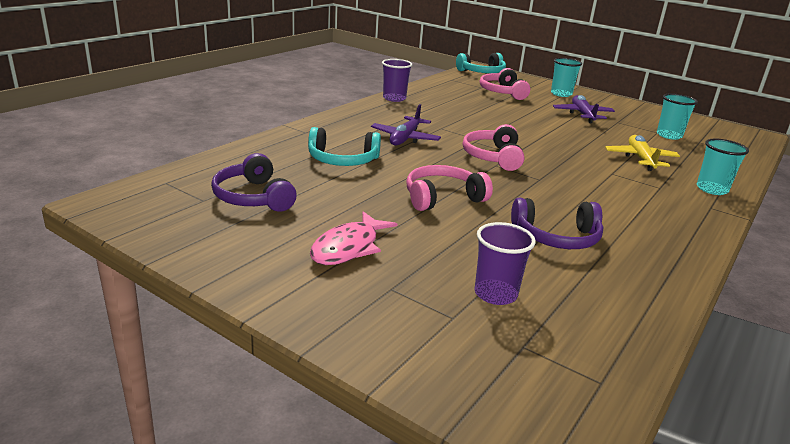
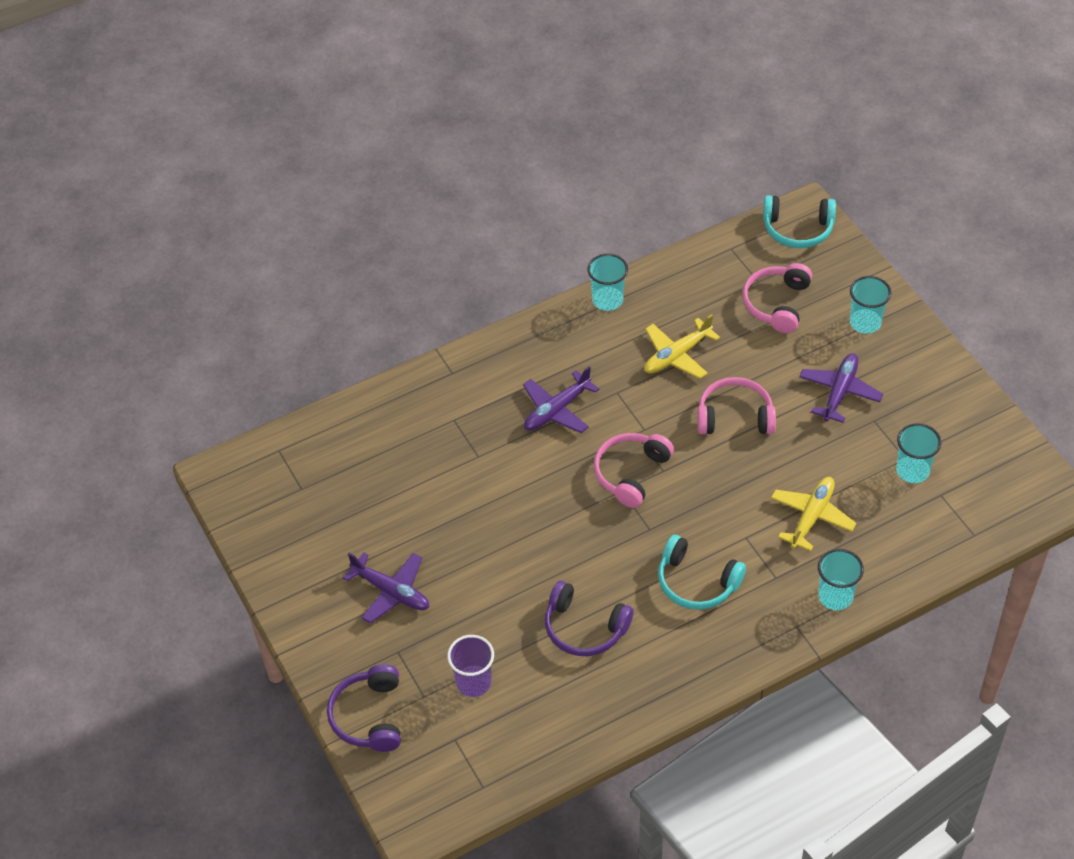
camera: 30 degrees right, 25 degrees up
(253, 197) = (345, 494): purple headphones -> purple headphones (369, 716)
(342, 160) = (461, 444): turquoise headphones -> turquoise headphones (696, 582)
(348, 248) = (391, 592): pink fish -> purple plane
(394, 98) = (607, 300): purple cup -> turquoise cup
(442, 198) = (520, 538): pink headphones -> pink headphones (735, 416)
(464, 112) = (676, 355): none -> yellow plane

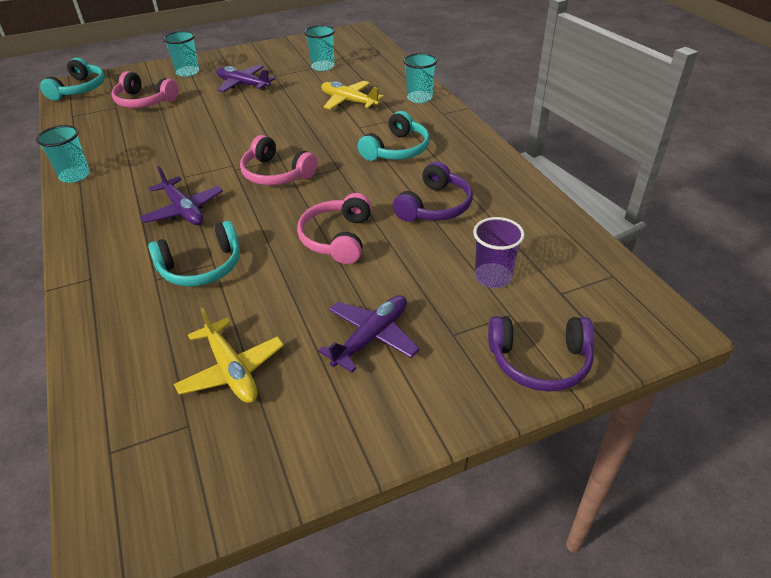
camera: 85 degrees left, 10 degrees down
(472, 449) = (201, 267): none -> turquoise headphones
(676, 355) = (164, 145): yellow plane -> yellow plane (232, 370)
(735, 416) = (242, 124): pink headphones -> pink headphones (337, 238)

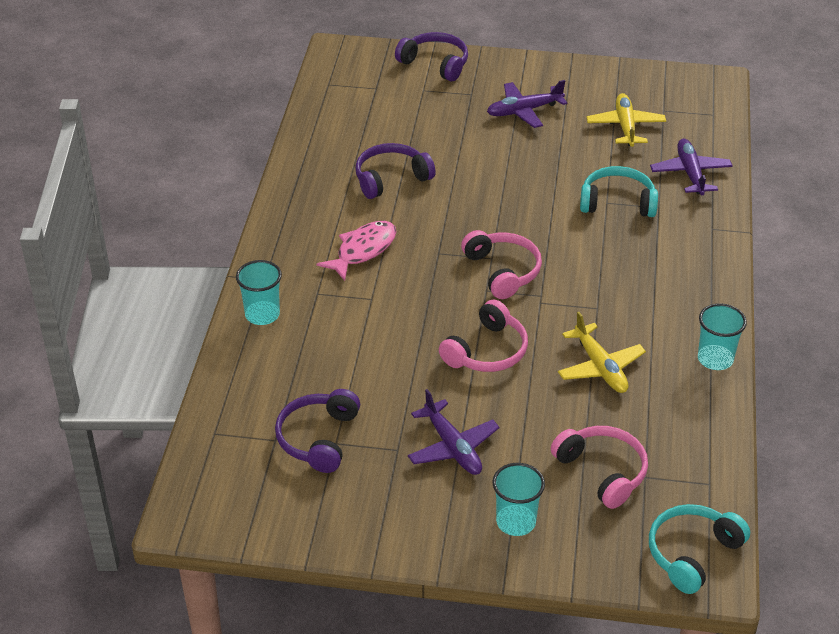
camera: 150 degrees left, 0 degrees up
(184, 210) = (612, 264): purple plane -> purple plane (690, 173)
(323, 66) = (318, 438): turquoise cup -> purple headphones
(337, 238) = (494, 184): pink headphones -> pink headphones (487, 351)
(348, 101) = (346, 347): yellow plane -> yellow plane (600, 367)
(397, 150) = (363, 250): turquoise headphones -> pink fish
(493, 277) = (408, 113): purple cup -> none

